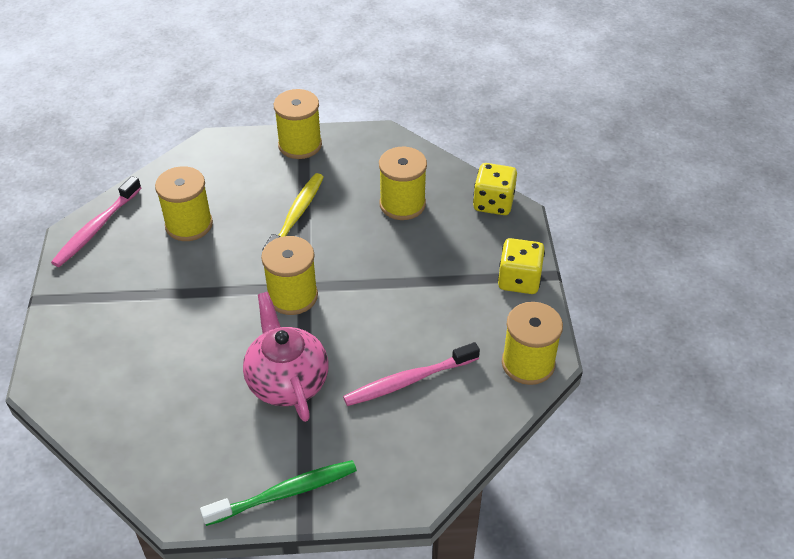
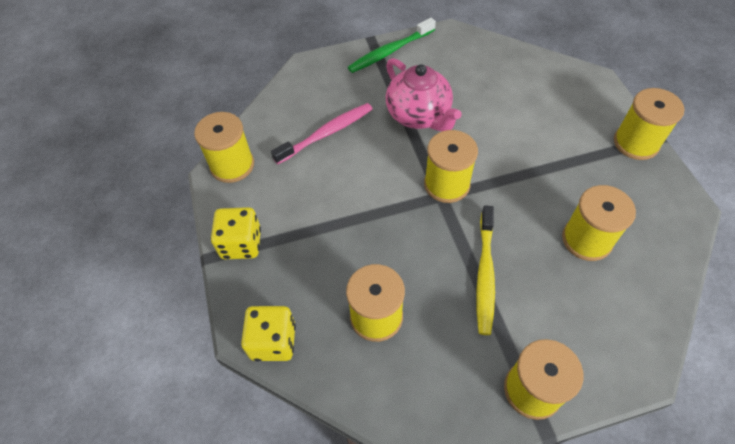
camera: 170 degrees right, 10 degrees up
(67, 299) = (636, 143): none -> yellow spool
(96, 228) = (672, 216): pink toothbrush -> none

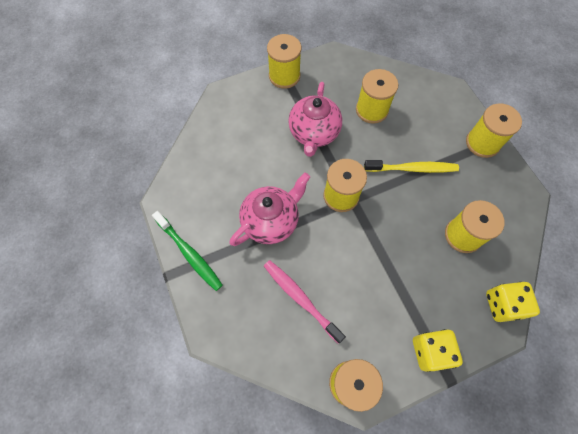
camera: 100 degrees left, 10 degrees up
(541, 166) = (314, 133): none -> pink teapot

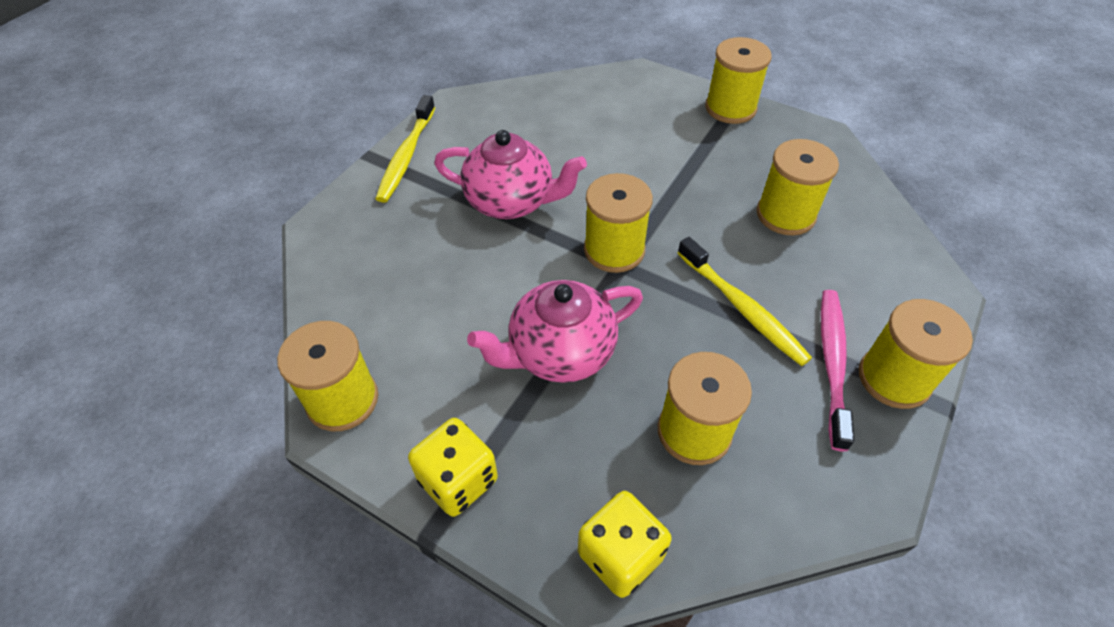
camera: 55 degrees right, 15 degrees down
(189, 253) = (406, 156): green toothbrush -> yellow toothbrush
(300, 298) = (427, 284): pink toothbrush -> pink toothbrush (832, 363)
(314, 133) = (679, 176): pink teapot -> pink teapot (560, 352)

